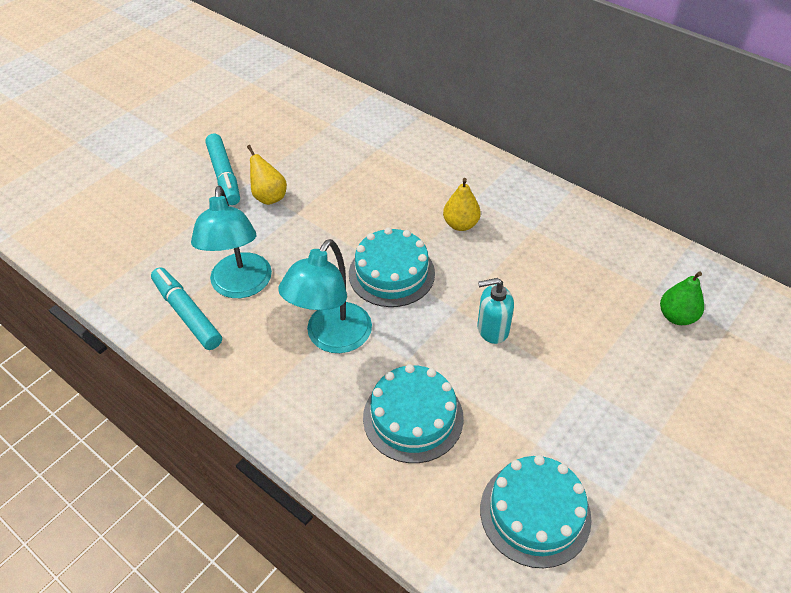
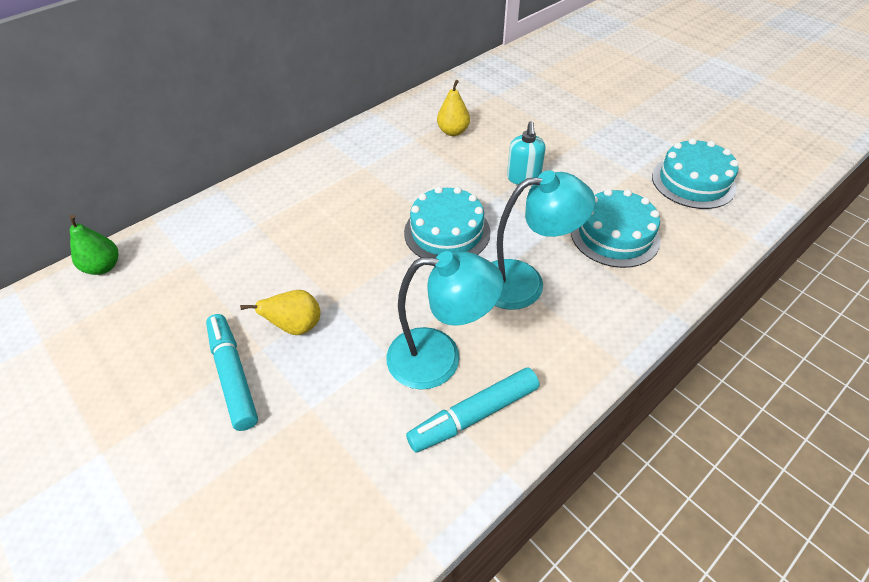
camera: 80 degrees left, 0 degrees up
(224, 175) = (233, 375): turquoise marker -> turquoise marker turned 105 degrees counterclockwise
(332, 338) = (524, 282): turquoise lamp -> turquoise lamp turned 45 degrees counterclockwise
(460, 224) = (395, 179): yellow pear -> yellow pear (453, 131)
(676, 316) = (521, 90): green pear -> green pear (104, 267)

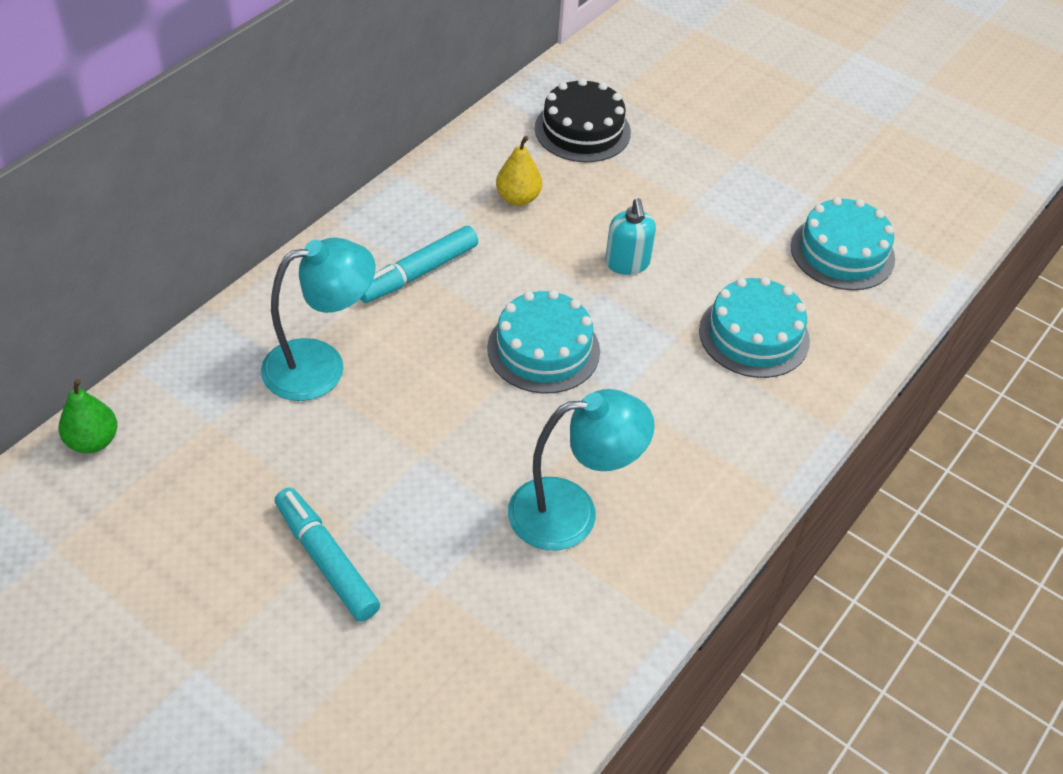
camera: 15 degrees left, 0 degrees up
(296, 327) = (385, 493): yellow pear -> none
(474, 415) = (625, 571): turquoise marker -> turquoise marker (418, 273)
(508, 93) = (582, 130): none -> black cake
(524, 282) = (653, 408): turquoise lamp -> turquoise lamp (321, 366)

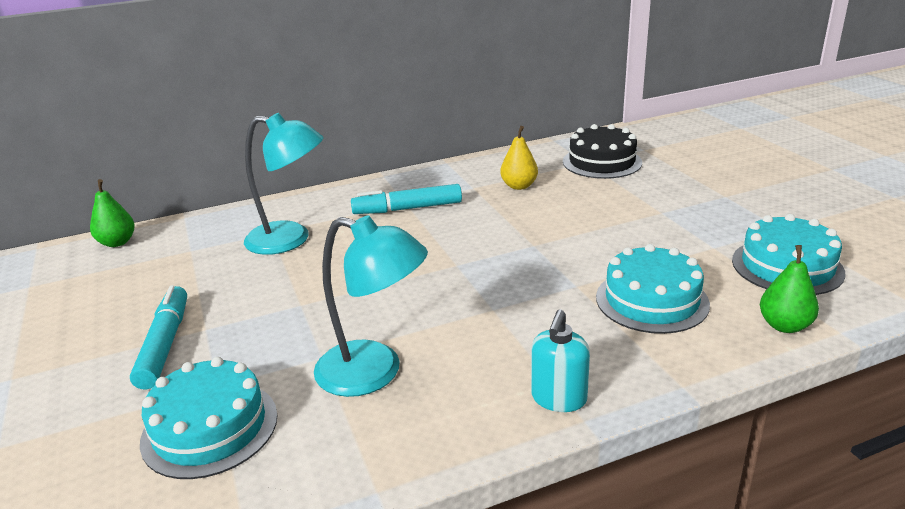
camera: 35 degrees right, 20 degrees down
(543, 349) = (456, 267): turquoise cake -> turquoise cake (210, 428)
(627, 263) = (572, 234): turquoise soap dispenser -> turquoise soap dispenser (558, 398)
(873, 330) = (784, 325): none -> green pear

